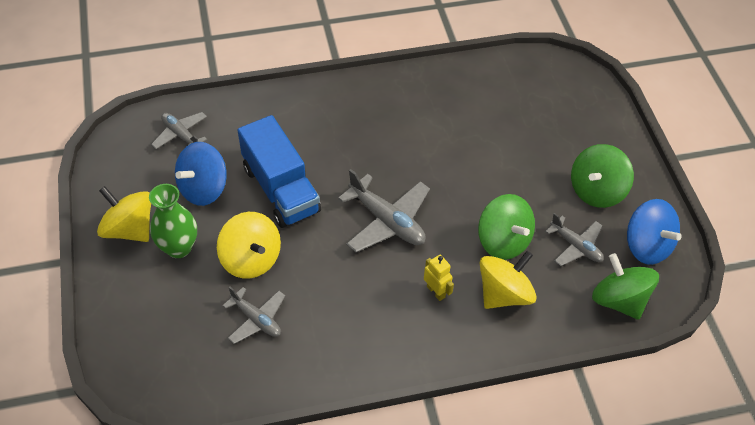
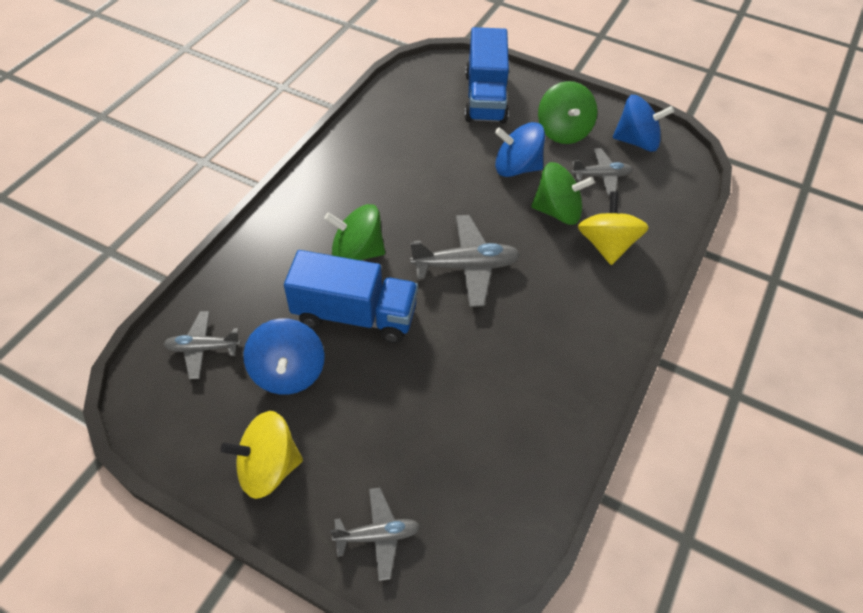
camera: 50 degrees left, 0 degrees up
(179, 247) = (336, 439): green vase -> none
(251, 259) = (408, 389): yellow spinning top -> none
(256, 319) = (478, 429): grey plane -> grey plane (377, 536)
(436, 292) = (566, 284): yellow robot -> none
(519, 187) = (516, 168): none -> blue spinning top
(571, 119) = (485, 97): none -> blue truck
(619, 300) = (669, 187): green spinning top -> green spinning top (357, 252)

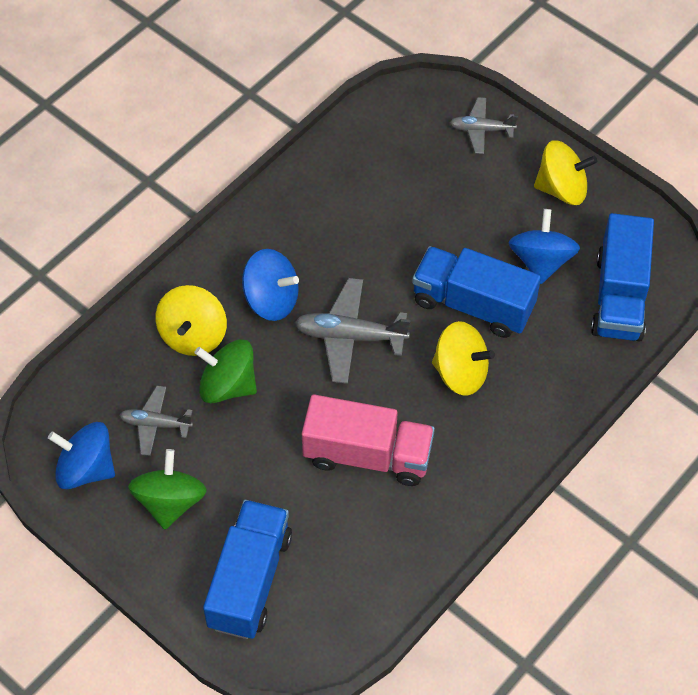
camera: 165 degrees left, 5 degrees up
(203, 348) = (619, 297): grey plane -> blue truck
(357, 252) = (460, 373): green spinning top -> yellow spinning top
(423, 180) = (367, 455): none -> pink truck
(516, 168) = (251, 454): blue spinning top -> blue spinning top (271, 300)

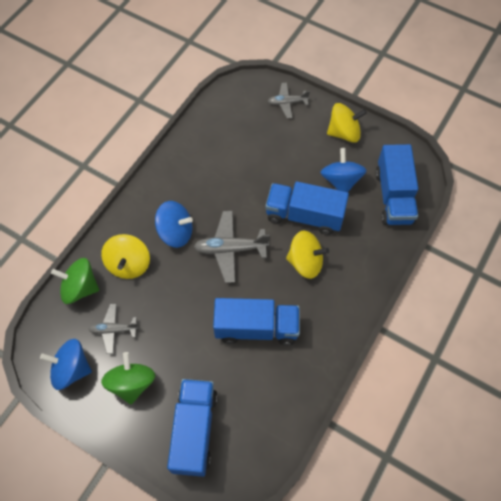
camera: 10 degrees left, 5 degrees up
(228, 385) = (157, 295): green spinning top -> green spinning top (80, 288)
(367, 455) = (256, 328): pink truck -> blue truck

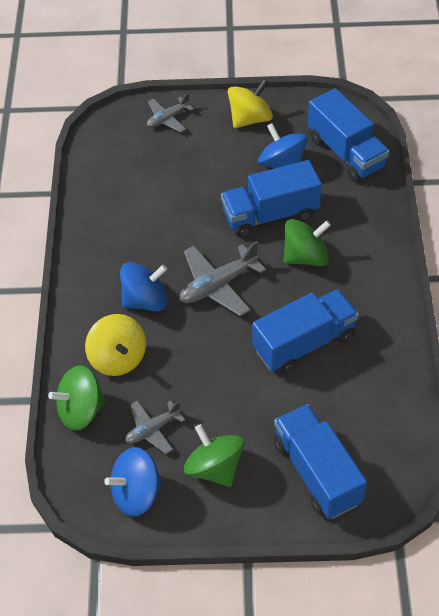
camera: 30 degrees left, 10 degrees down
(305, 262) = (305, 257): yellow spinning top -> green spinning top

